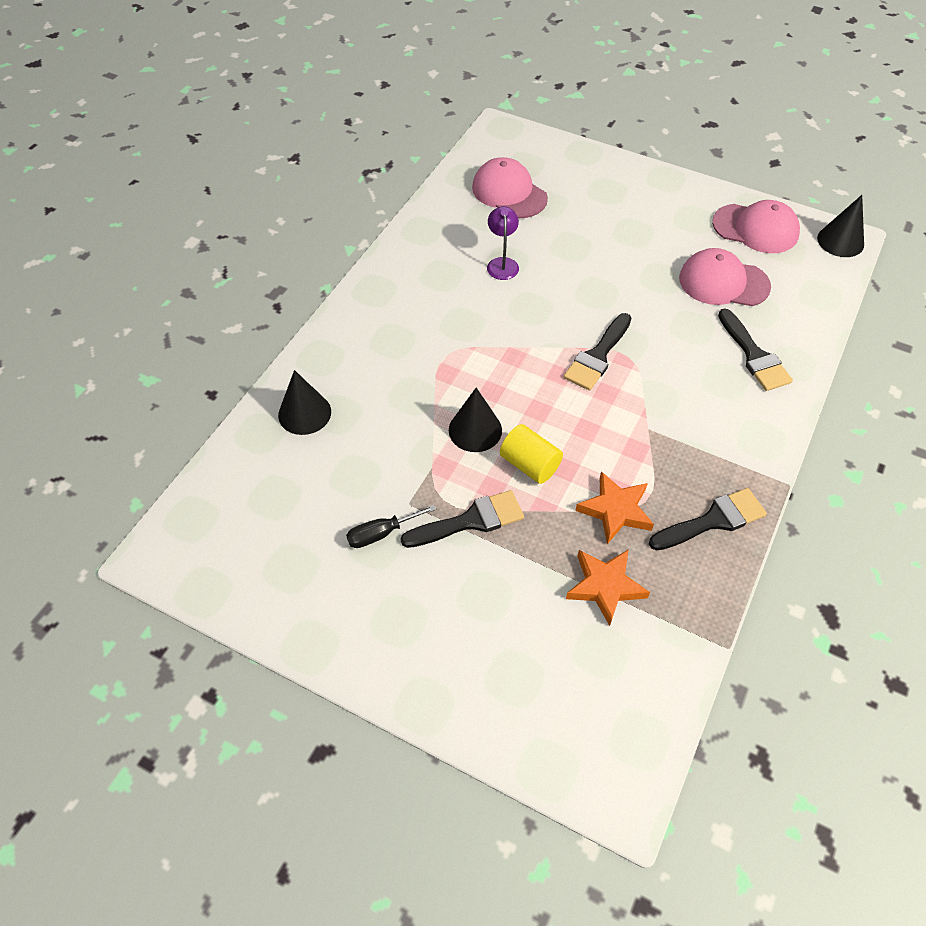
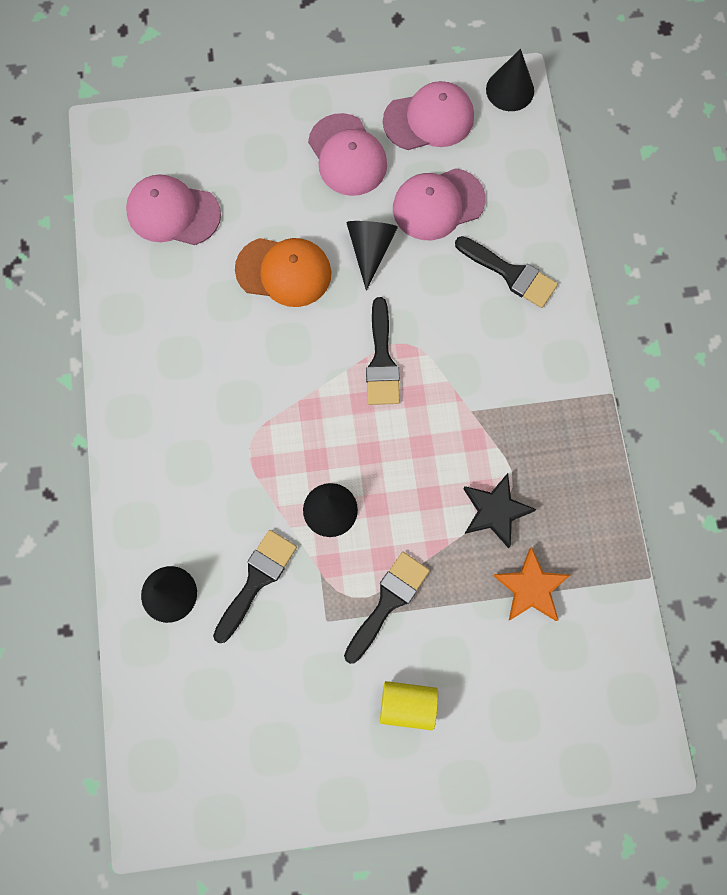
camera: 35 degrees left, 20 degrees up
(381, 533) = (324, 665): black screwdriver -> none
(502, 263) = (227, 307): purple lamp -> none
(530, 464) = (399, 513): yellow cylinder -> yellow cylinder (407, 704)
(563, 264) = (284, 272): none -> orange cap
(615, 510) = (495, 511): orange star -> black star
(643, 284) = (370, 250): none -> black cone
(670, 220) = (347, 155): none -> pink cap
(713, 520) = (574, 468): black brush -> black brush (257, 580)

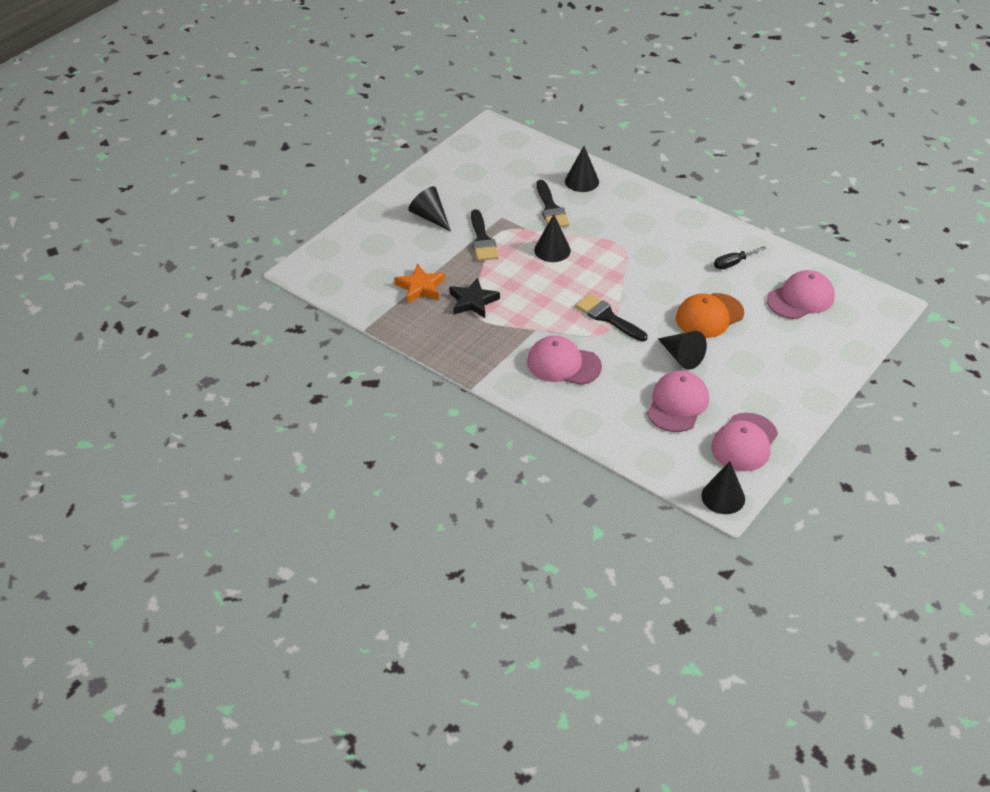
camera: 135 degrees right, 30 degrees down
(174, 313) = (733, 263): none -> black screwdriver
(347, 155) = (759, 389): pink cap -> pink cap (563, 364)
(407, 704) = (430, 217): yellow cylinder -> black cone
(510, 274) = (593, 402): black brush -> none

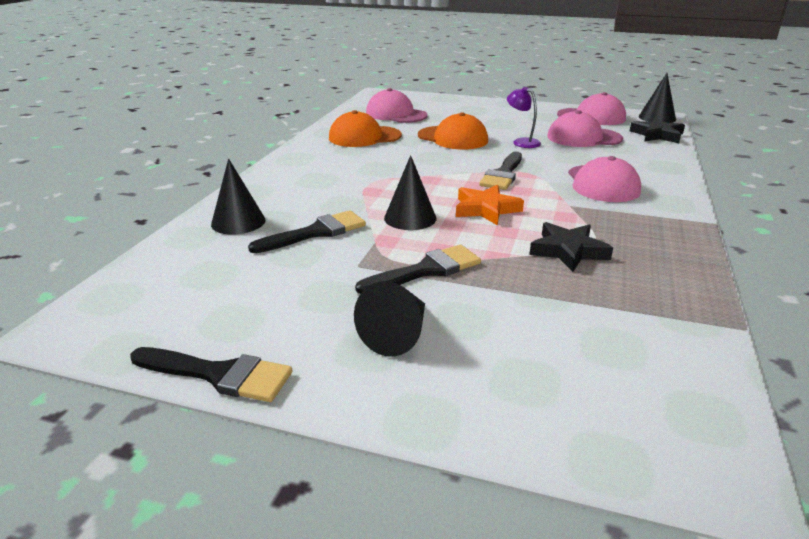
camera: 110 degrees left, 15 degrees down
(420, 287) = (588, 299): orange star -> orange star (486, 209)
(432, 166) = (219, 375): none -> black brush
(665, 464) = (657, 135): none -> black star
(681, 356) = (522, 142): black cone -> purple lamp
(733, 263) = (364, 137): black screwdriver -> orange cap

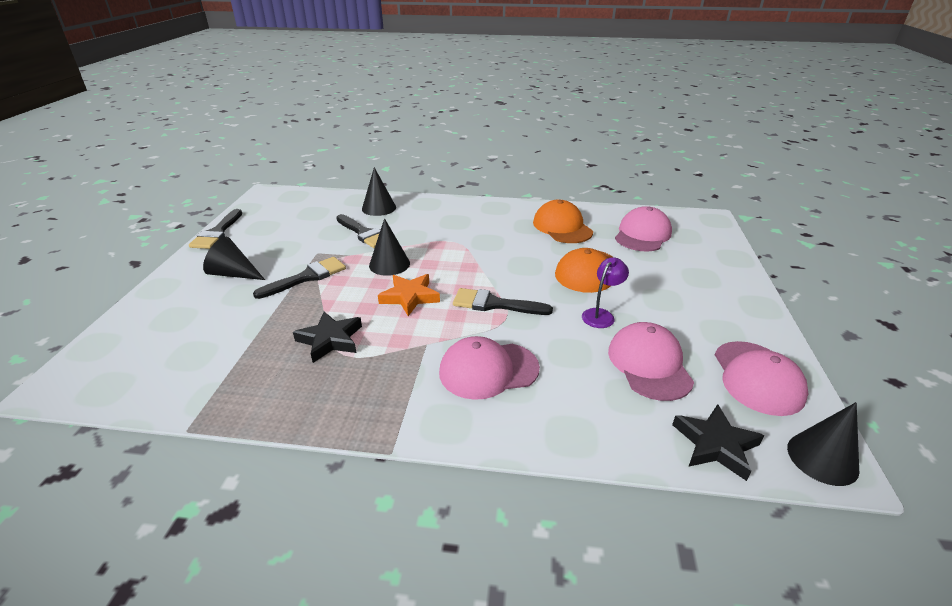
camera: 80 degrees right, 5 degrees up
(426, 270) = (307, 277): black brush -> black brush turned 90 degrees counterclockwise

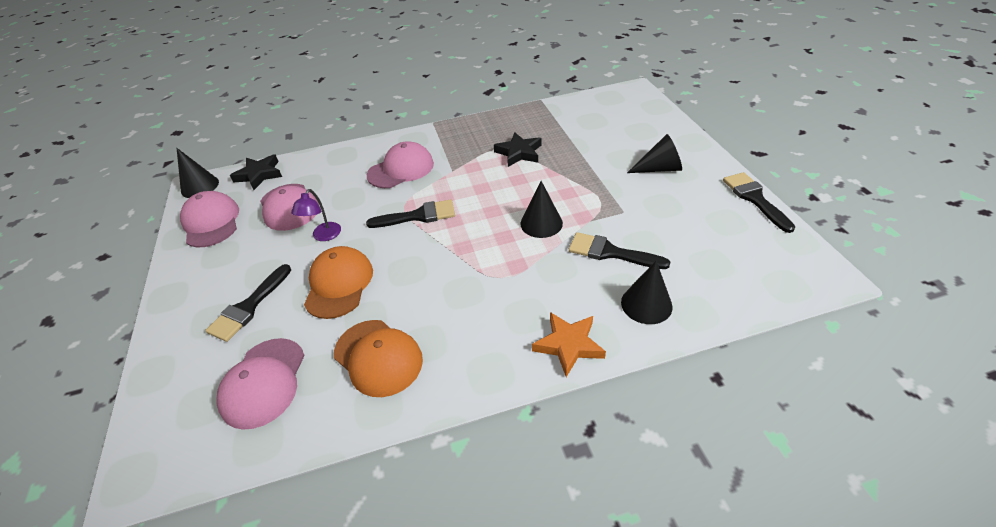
camera: 160 degrees right, 10 degrees up
(307, 277) = (596, 186): black brush -> black brush (248, 307)
(409, 297) = (493, 198): orange star -> orange star (569, 345)

